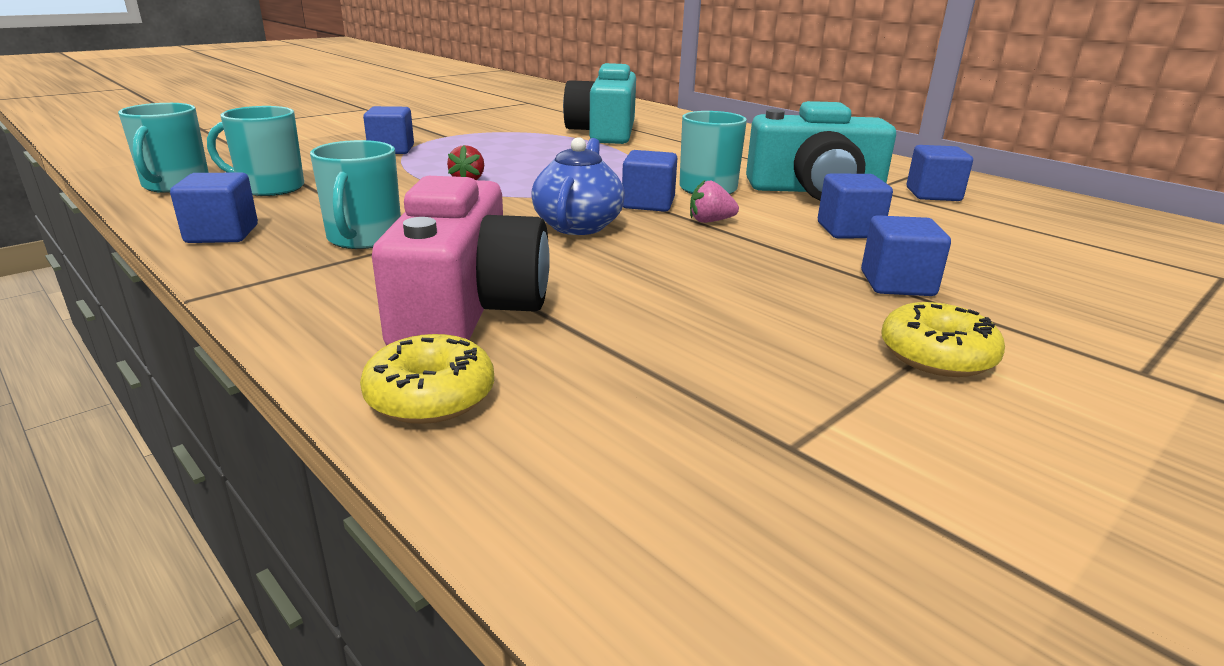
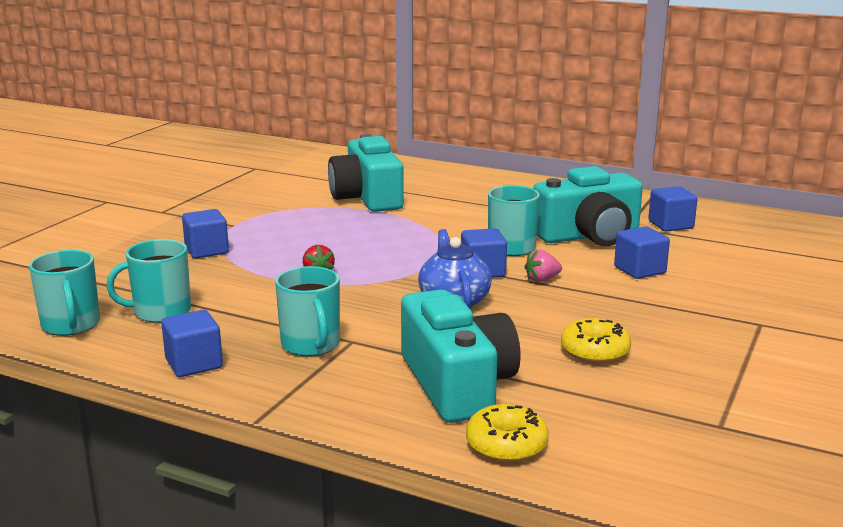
camera: 20 degrees left, 5 degrees down
(468, 307) = (457, 384): pink camera -> turquoise camera
(897, 284) = (700, 309): blue cube -> none
(936, 356) = (754, 355): yellow donut -> yellow donut (594, 351)

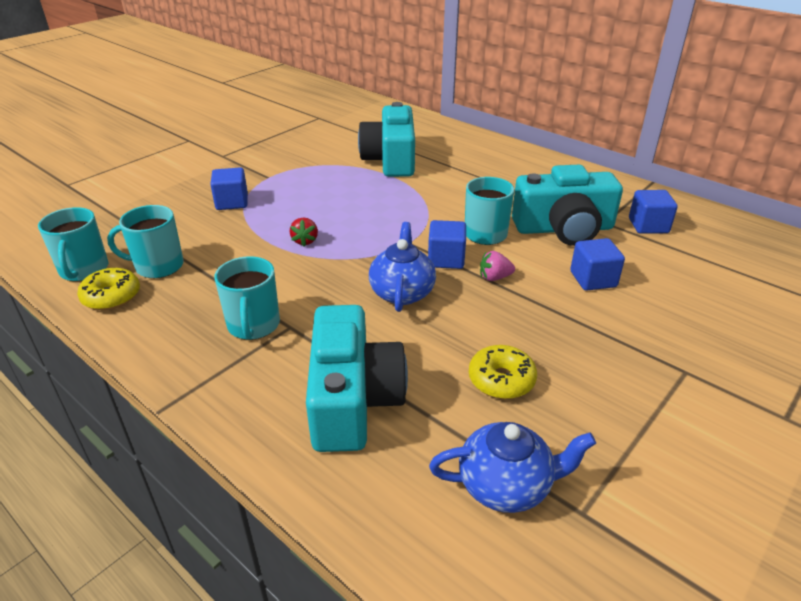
camera: 15 degrees right, 15 degrees up
(194, 364) = (148, 331): blue cube -> none
(506, 445) = (356, 493): yellow donut -> yellow donut (111, 297)
(642, 419) = (506, 485): none -> blue teapot

